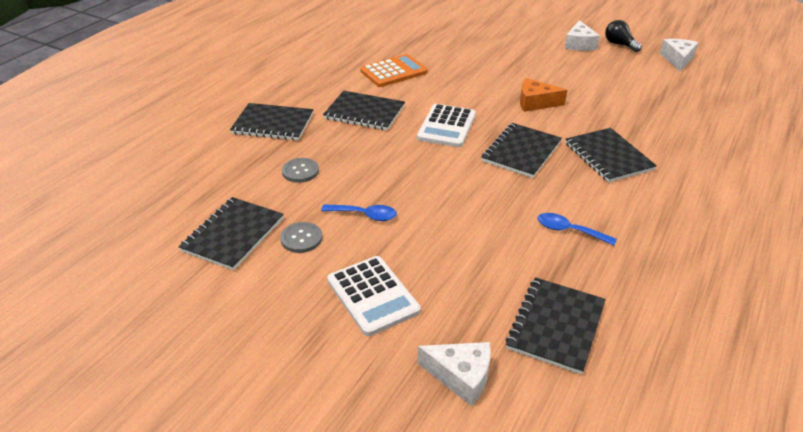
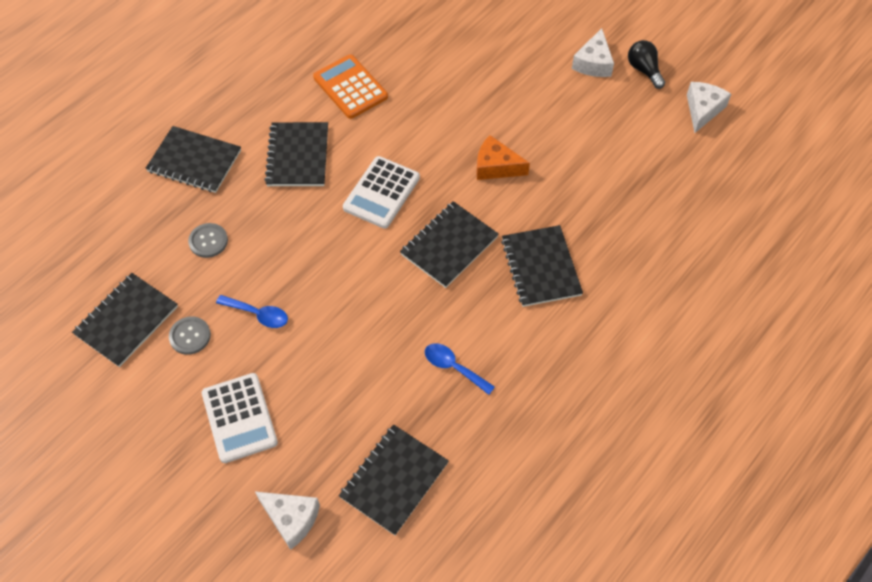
camera: 10 degrees right, 20 degrees up
(364, 112) = (298, 156): black notebook -> black notebook turned 60 degrees clockwise
(394, 72) = (350, 87): orange calculator -> orange calculator turned 105 degrees counterclockwise

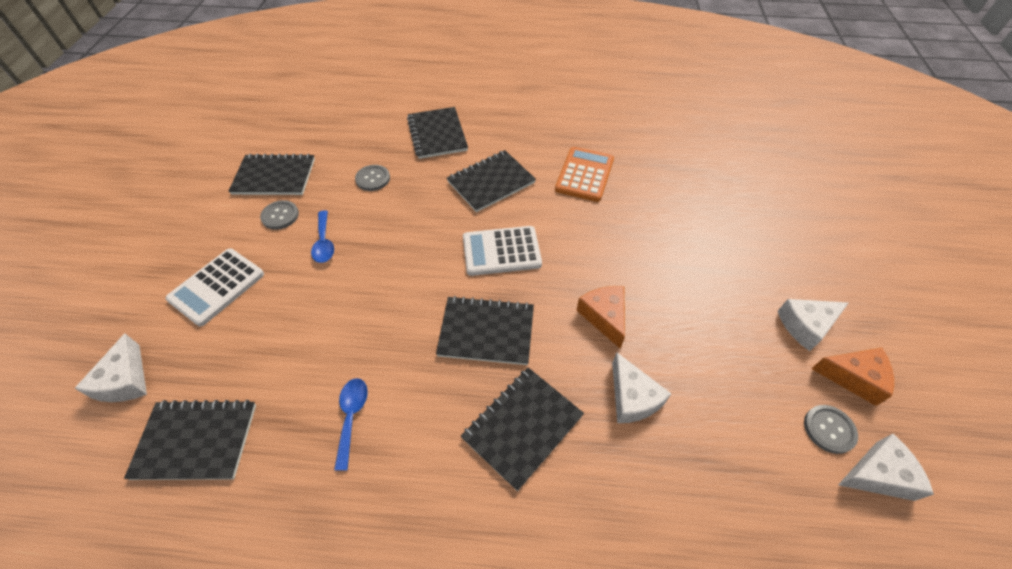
camera: 55 degrees right, 5 degrees down
(568, 193) = (632, 398): none -> white cheese
(644, 70) = (853, 377): black light bulb -> orange cheese
(663, 110) = (829, 429): none -> grey button

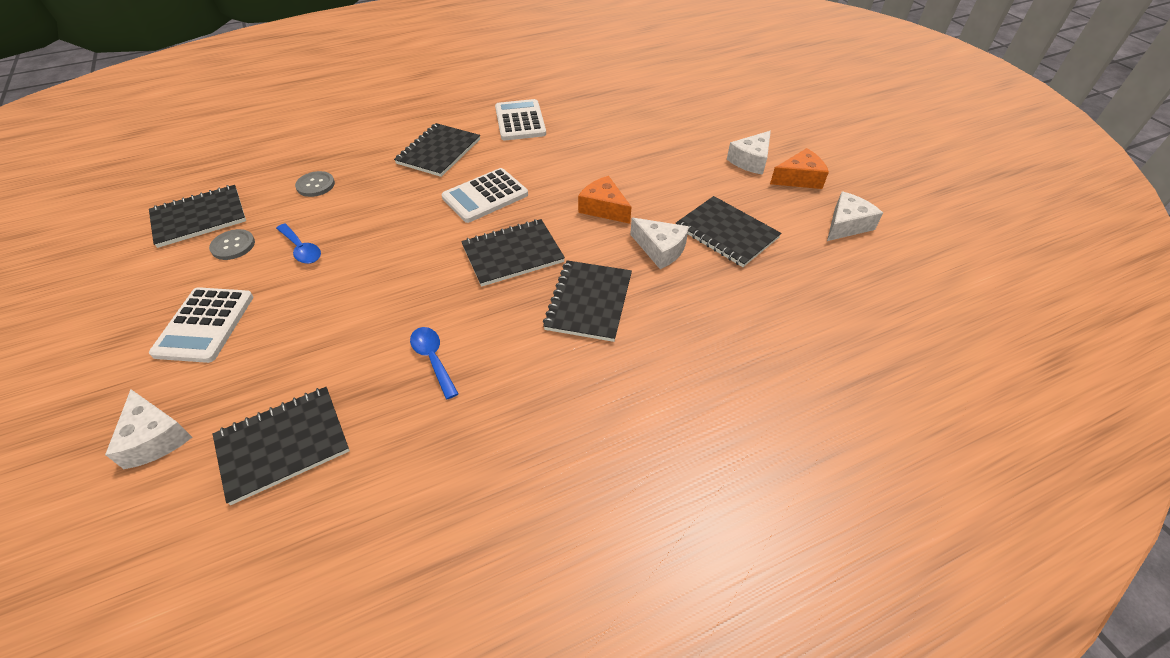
camera: 30 degrees left, 5 degrees down
(437, 134) = (358, 132): black notebook -> black notebook (726, 233)
(584, 175) = (520, 121): orange calculator -> white calculator
(829, 429) = (802, 213): grey button -> none

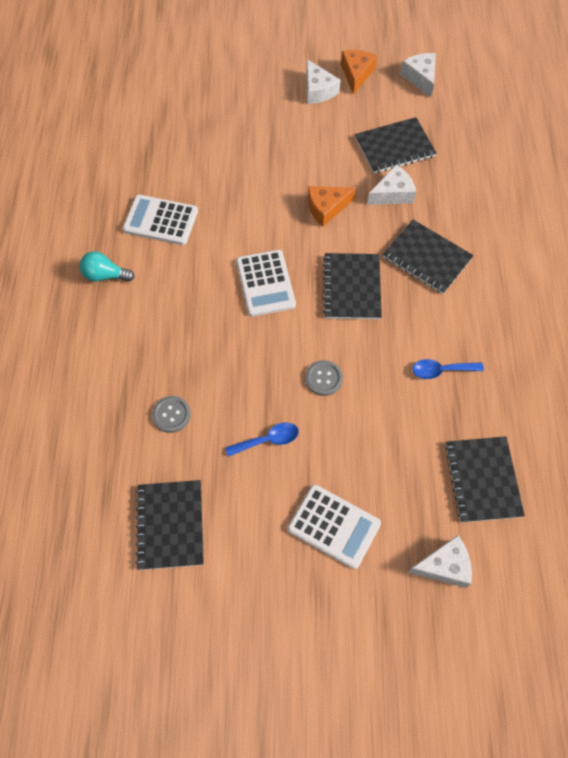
camera: 65 degrees left, 15 degrees up
(233, 246) = (233, 497): grey button -> grey button (323, 378)
(439, 151) = (174, 300): black notebook -> none
(446, 112) = (105, 275): none -> turquoise light bulb

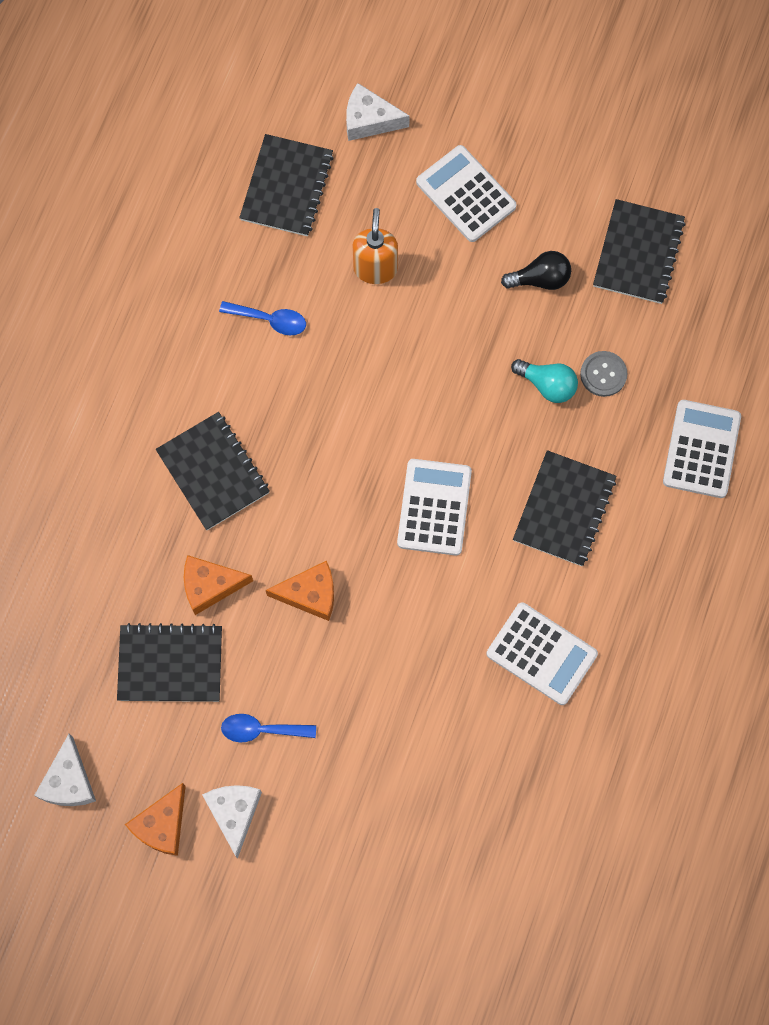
camera: 160 degrees left, 10 degrees up
(80, 384) = (701, 449): none -> white calculator
(105, 275) = (637, 592): turquoise light bulb -> turquoise light bulb (547, 385)
(245, 474) = (540, 279): none -> black light bulb
(267, 440) = (503, 307): blue spoon -> blue spoon (262, 730)
(323, 378) = (411, 357): grey button -> none
(352, 287) = (327, 463): black notebook -> black notebook (564, 509)
(380, 437) = (375, 268): none -> orange soap dispenser
(393, 193) = (210, 586): white cheese -> orange cheese

